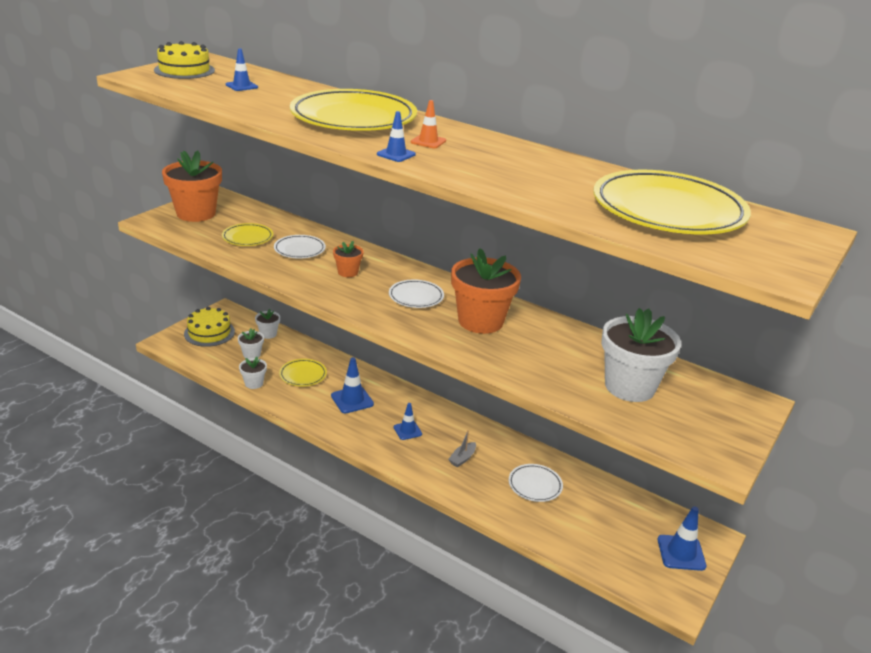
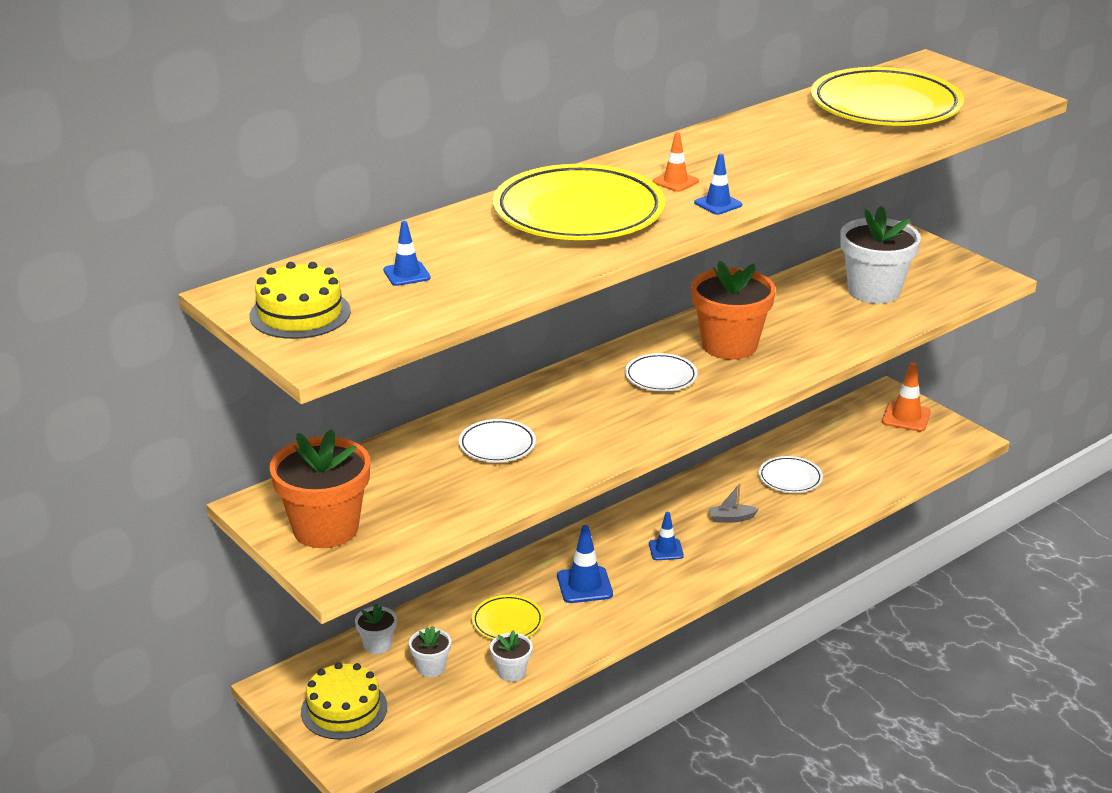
camera: 70 degrees left, 0 degrees up
(247, 238) = (439, 486): yellow plate -> none
(348, 272) = (579, 415): orange flower pot -> none
(462, 458) = (731, 518): grey boat -> grey boat turned 120 degrees clockwise
(681, 553) = (906, 417): blue traffic cone -> orange traffic cone

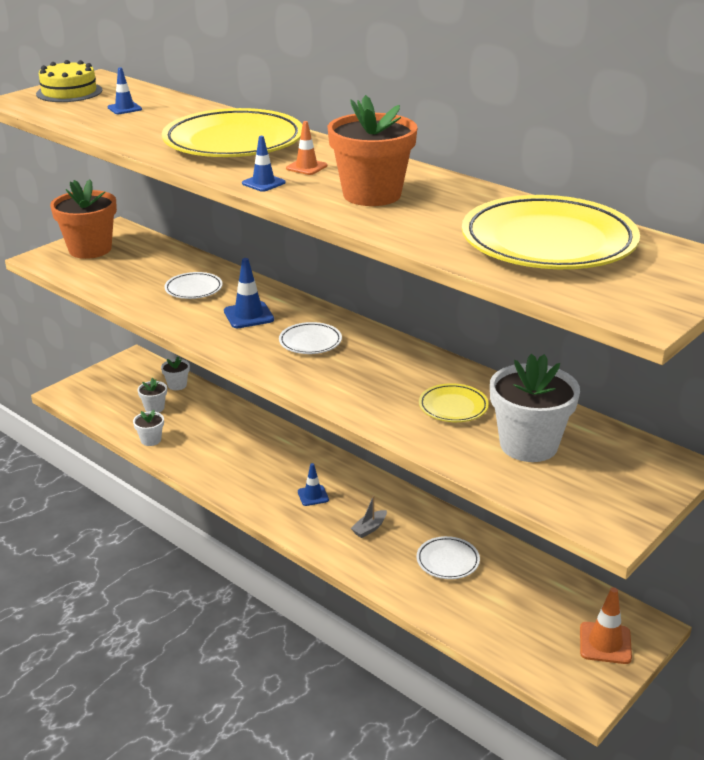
camera: 80 degrees right, 0 degrees up
(344, 709) = (112, 383): yellow cake -> none
(507, 622) = (207, 431): yellow plate -> yellow plate (453, 407)
(584, 585) = (257, 460): blue traffic cone -> blue traffic cone (248, 315)
(729, 345) = (376, 369): orange flower pot -> orange flower pot (372, 195)
(731, 518) = (369, 528): grey boat -> grey boat turned 120 degrees counterclockwise

